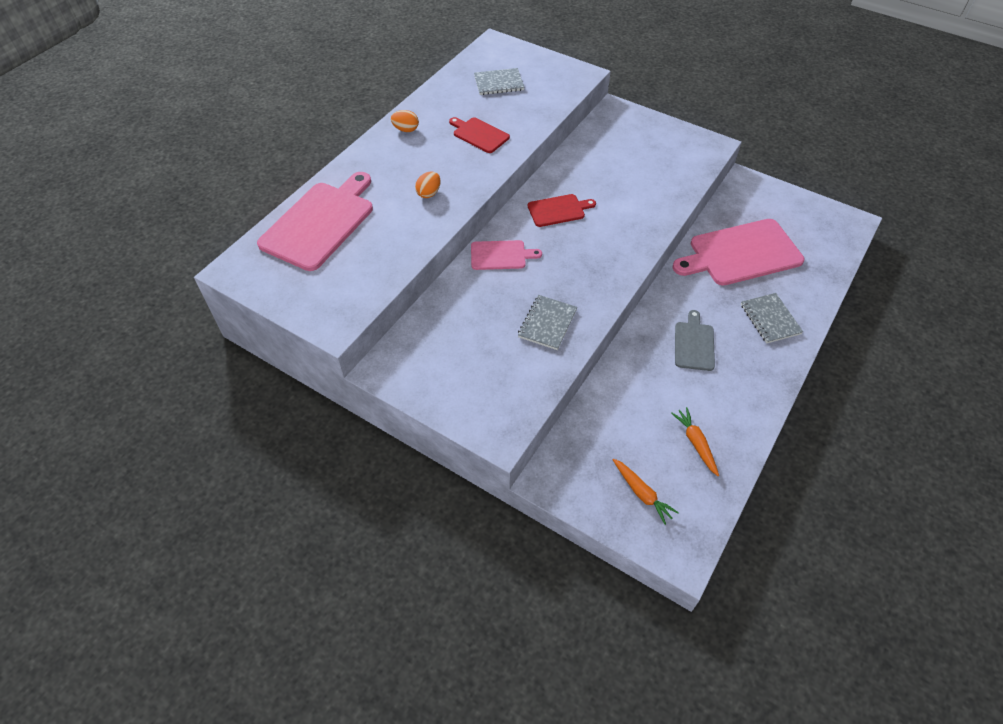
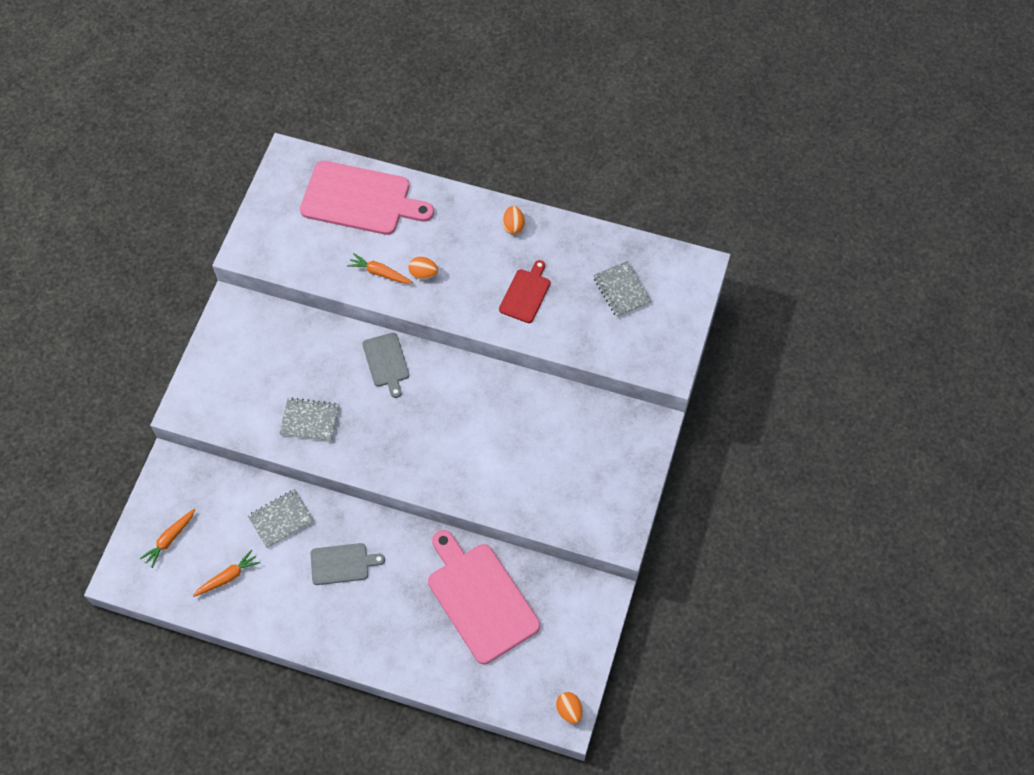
camera: 75 degrees right, 10 degrees up
(413, 223) = (380, 273): none -> orange carrot
(501, 255) = (386, 362): pink cutting board -> grey cutting board
(558, 210) = (464, 399): red cutting board -> none
(770, 319) = (391, 634): grey notebook -> grey notebook (281, 519)
(845, 219) = (569, 710): none -> orange egg

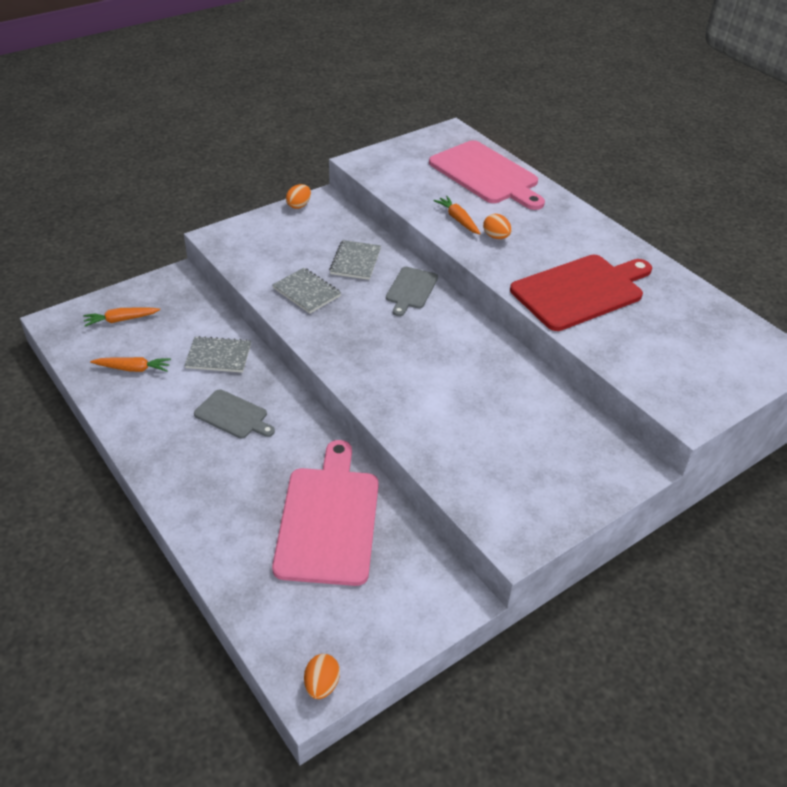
camera: 35 degrees right, 20 degrees down
(513, 226) = (609, 245): orange egg -> orange egg (299, 205)
(526, 294) = (581, 291): red cutting board -> red cutting board, size x1.91
(621, 290) = (684, 333): grey notebook -> grey notebook (355, 261)

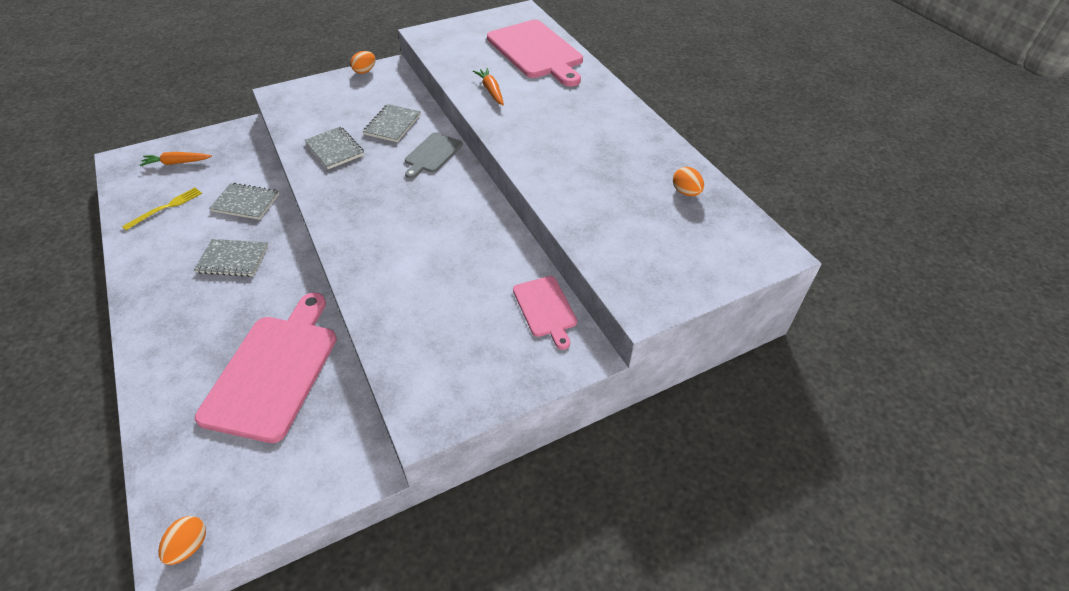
camera: 10 degrees right, 5 degrees up
(133, 369) = (166, 207): orange carrot -> yellow fork
(233, 415) = (233, 259): grey cutting board -> grey notebook
(496, 237) = (520, 109): orange egg -> orange egg (686, 192)
(581, 291) = (582, 167): red cutting board -> none
(586, 430) = (545, 309): none -> pink cutting board

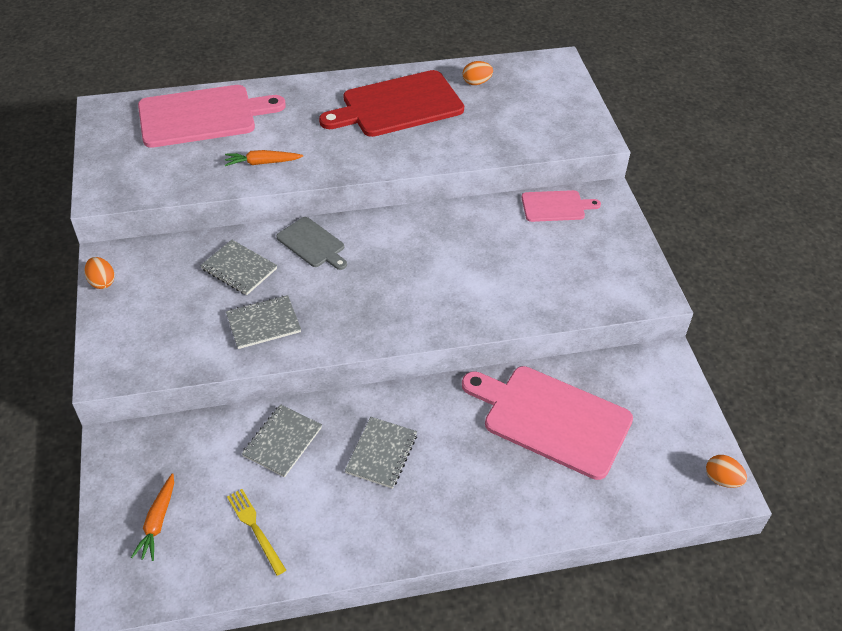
camera: 75 degrees left, 0 degrees up
(612, 146) = (397, 105): none -> red cutting board

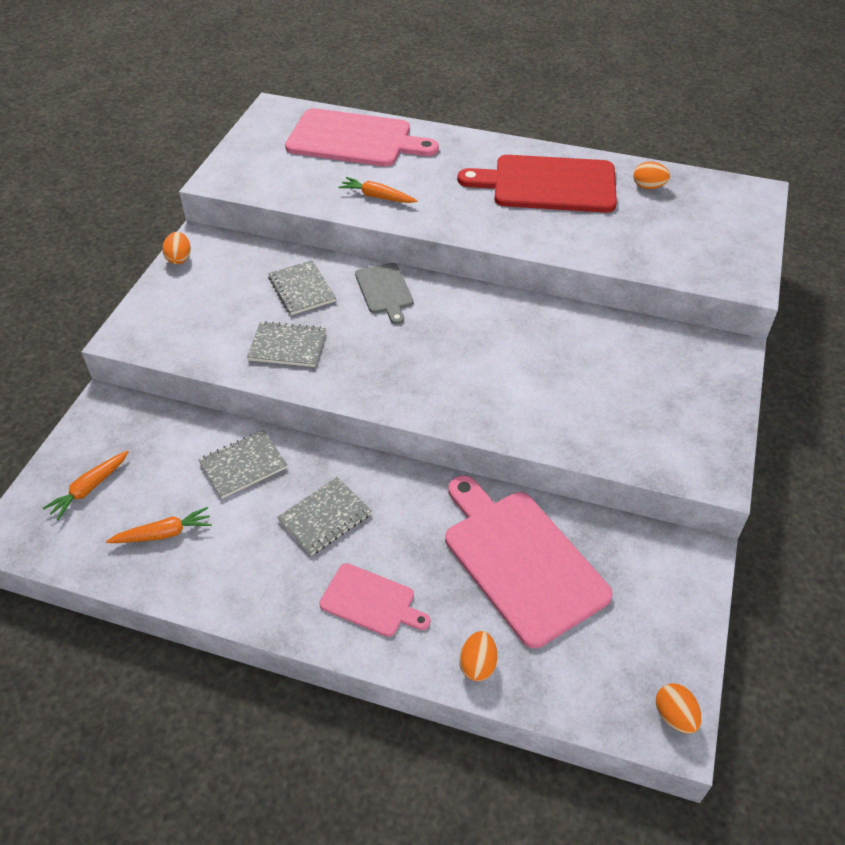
camera: 30 degrees right, 0 degrees up
(255, 528) = (163, 533): yellow fork -> orange carrot
(556, 206) = (663, 342): pink cutting board -> pink cutting board (371, 601)
(572, 510) = (477, 664): none -> orange egg

